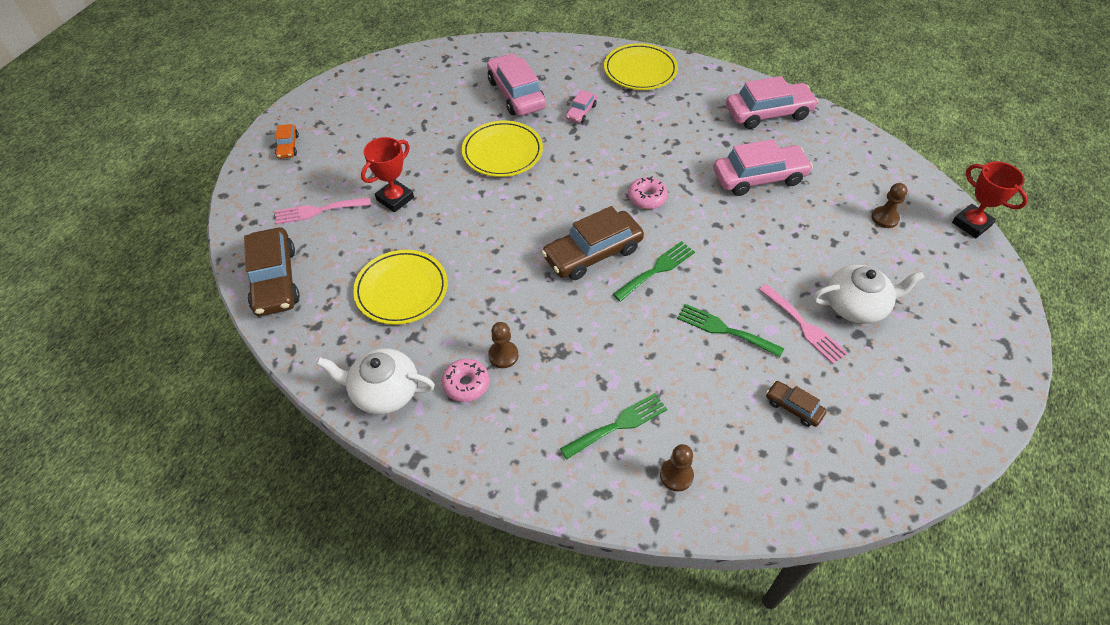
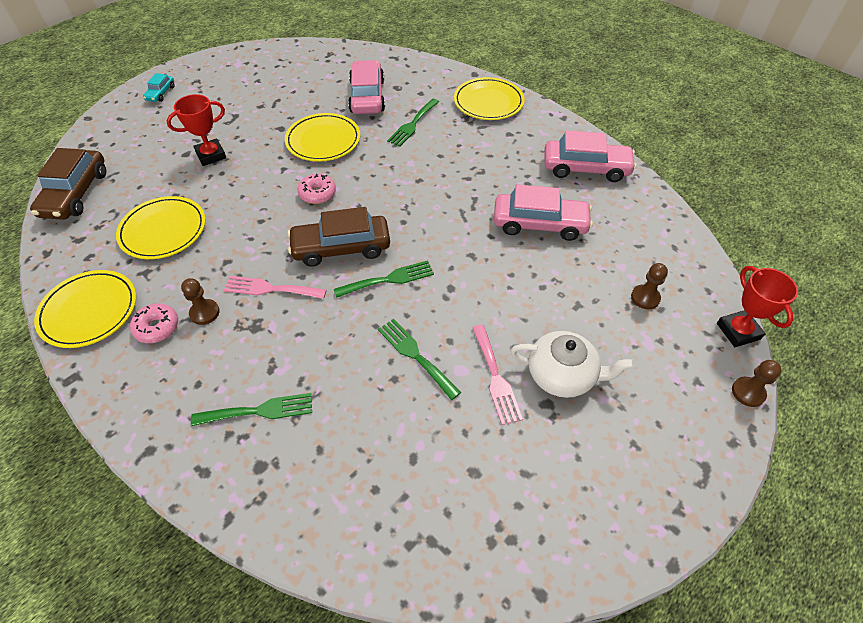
camera: 20 degrees right, 0 degrees up
(288, 146) = (160, 93): orange car -> turquoise car
(318, 211) = (146, 148): pink fork -> pink fork (270, 289)
(384, 391) = (89, 311): white teapot -> yellow plate
(581, 112) = (412, 124): pink car -> green fork
(647, 198) = (422, 213): pink donut -> pink donut (317, 194)
(676, 475) = (279, 479): brown pawn -> brown pawn (748, 392)
(793, 407) = (434, 454): brown car -> none

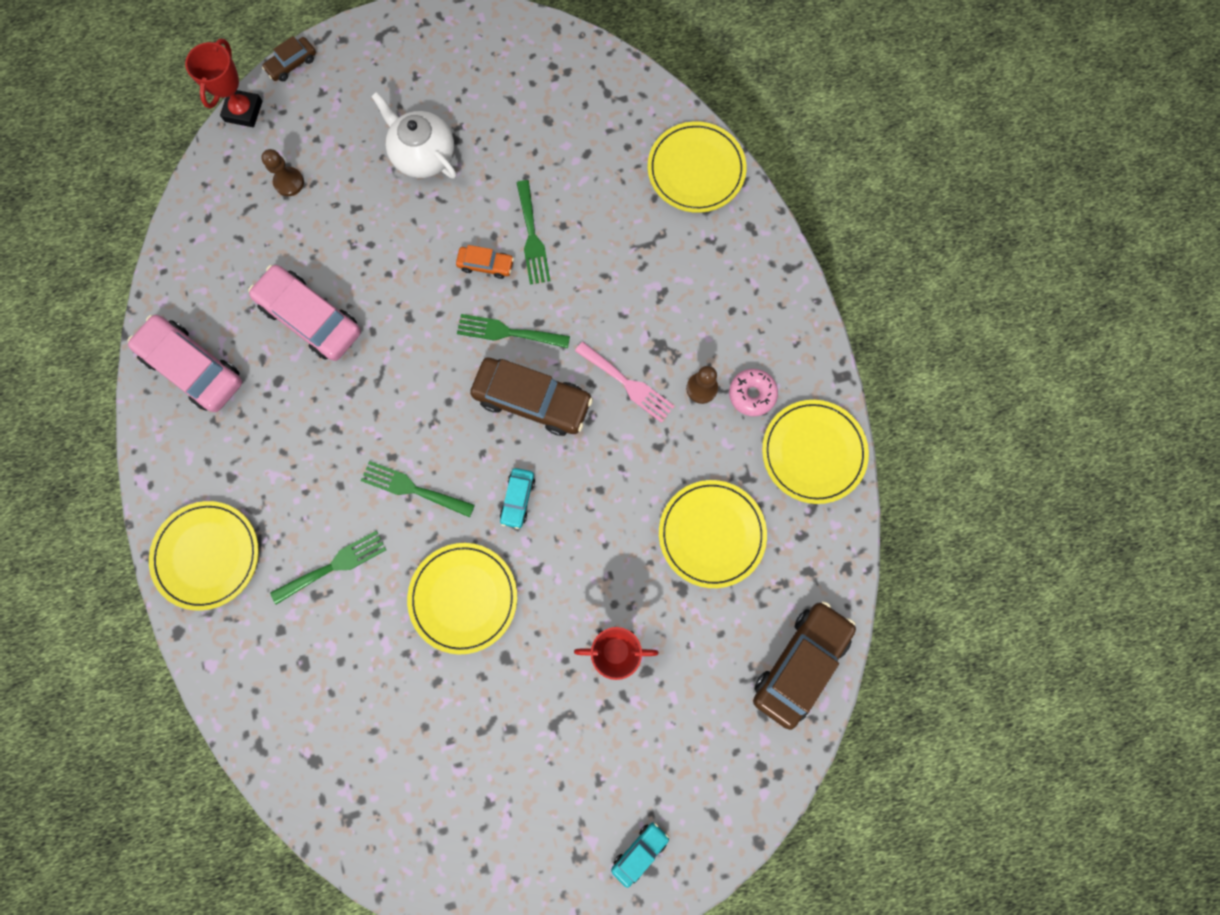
camera: 150 degrees left, 25 degrees up
(259, 411) = (688, 256): green fork -> green fork (412, 488)
(287, 503) = (696, 170): none -> yellow plate
(317, 194) = (518, 499): pink donut -> turquoise car
(367, 96) = (356, 665): pink car -> none
(440, 316) = (486, 265): none -> orange car
(496, 378) = (479, 181): pink fork -> none
(748, 392) = (292, 64): brown pawn -> brown car

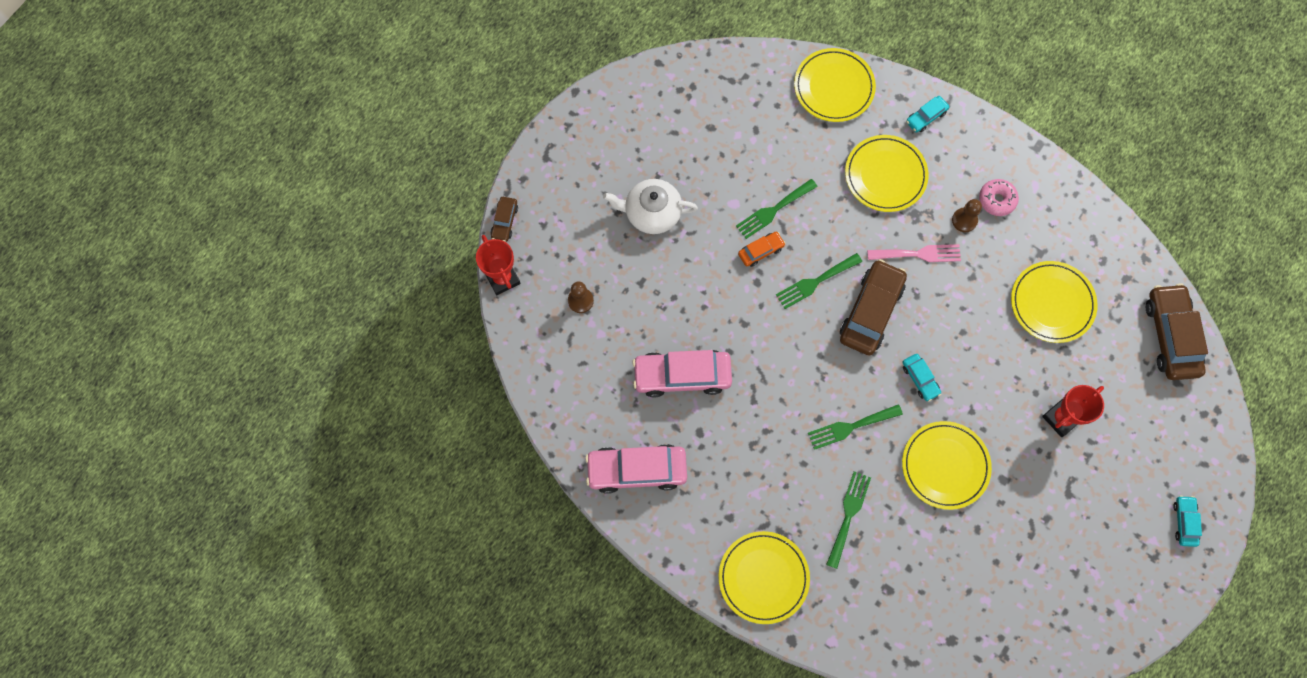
camera: 40 degrees left, 5 degrees down
(532, 237) = (773, 210): green fork -> green fork turned 105 degrees clockwise
(532, 400) = (871, 311): brown car -> brown car turned 45 degrees counterclockwise
(757, 264) = (926, 117): none -> turquoise car
(813, 452) = (1064, 205): yellow plate -> yellow plate (885, 175)

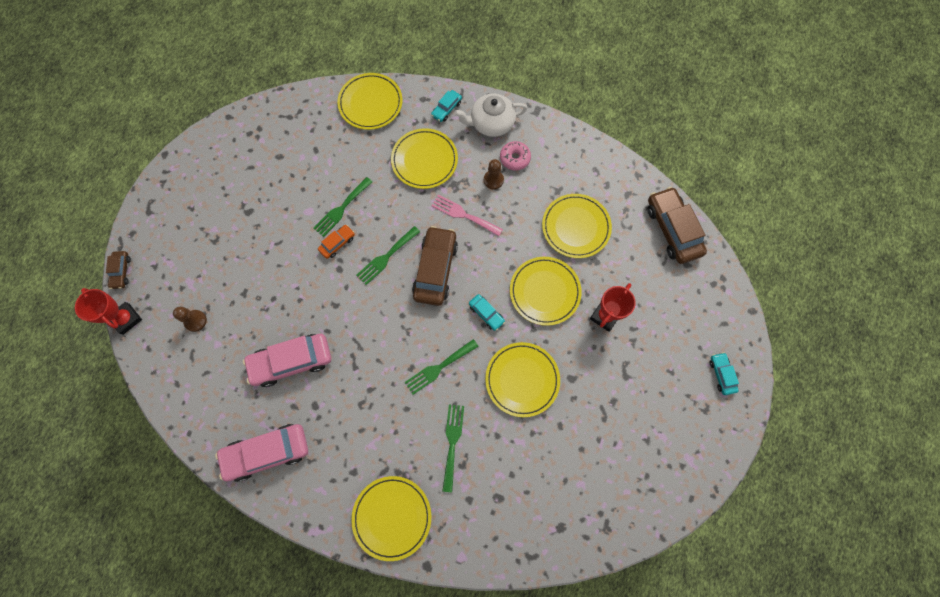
camera: 15 degrees left, 0 degrees up
(652, 213) = (243, 234): white teapot -> white teapot (491, 123)
(918, 254) = (463, 215): pink fork -> pink fork turned 135 degrees counterclockwise
(995, 371) = (544, 292): none -> yellow plate

